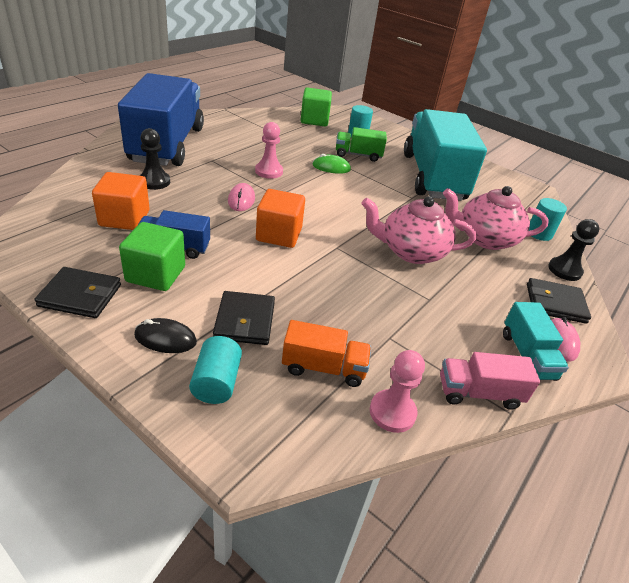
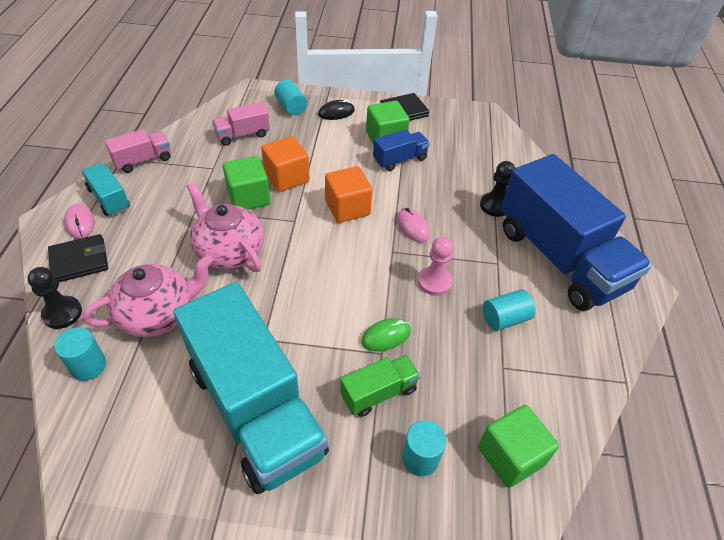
camera: 150 degrees right, 10 degrees up
(124, 218) = (459, 163): orange cube -> orange cube (286, 177)
(245, 321) = (307, 138): black wallet -> none
(249, 144) = (505, 318): none -> turquoise cylinder
(324, 368) = (242, 135): orange truck -> pink truck
(367, 285) = (248, 197): none -> green cube
(392, 412) = (192, 131): pink pawn -> none
(411, 251) = (229, 251): pink teapot -> pink teapot turned 105 degrees counterclockwise

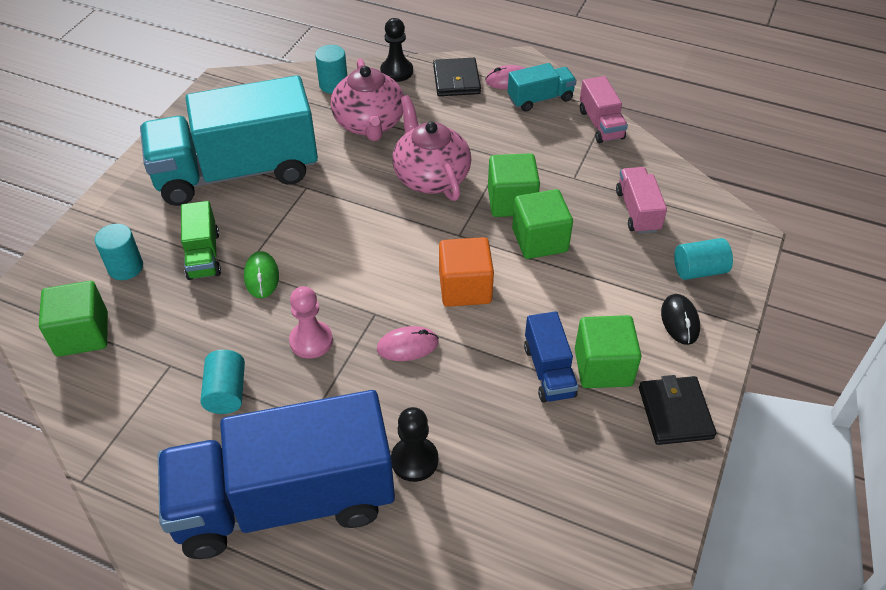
camera: 110 degrees right, 0 degrees up
(229, 251) = (431, 176): pink teapot -> pink teapot turned 90 degrees counterclockwise
(286, 177) = (539, 240): orange cube -> green cube

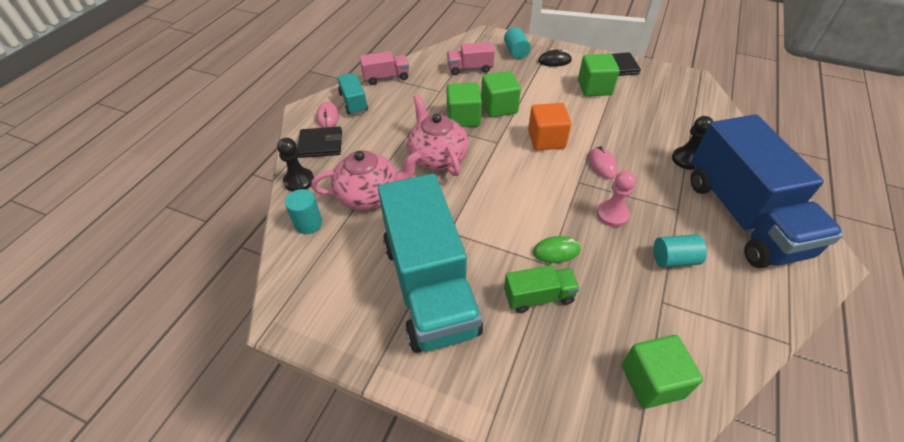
camera: 90 degrees left, 0 degrees up
(125, 267) = (564, 361): turquoise cylinder -> none
(431, 176) = (437, 157): pink teapot -> pink teapot turned 90 degrees clockwise
(549, 371) = (603, 107): blue truck -> none

